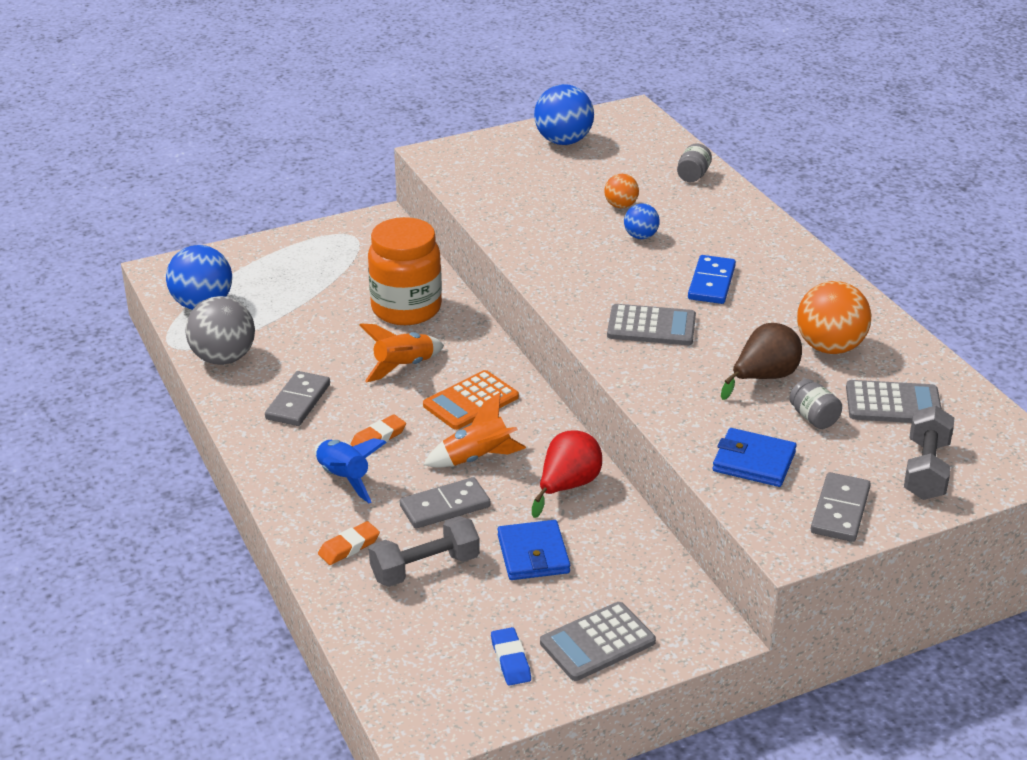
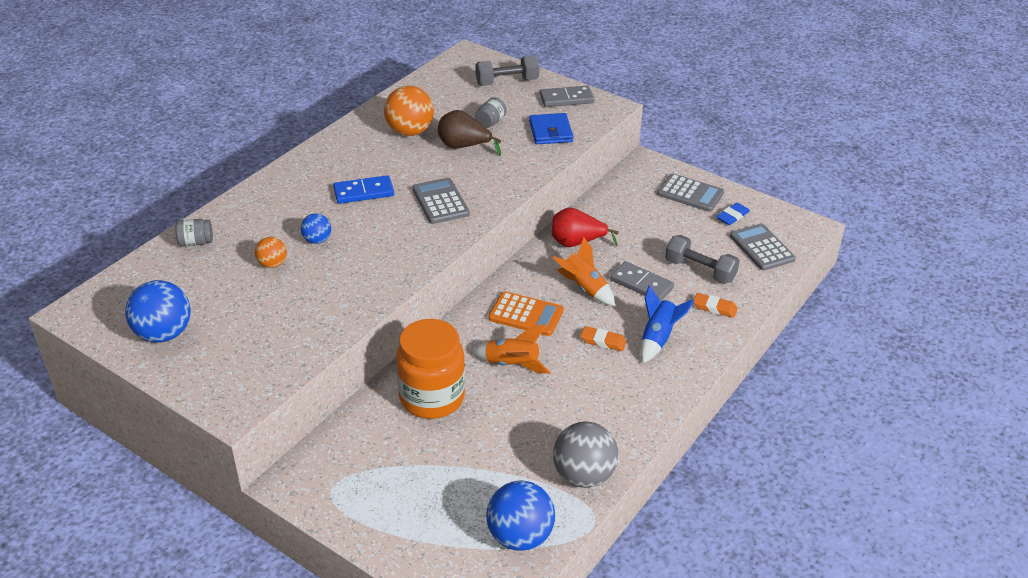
camera: 120 degrees left, 5 degrees up
(298, 402) = (600, 401): grey domino -> none
(533, 554) = (648, 236): blue wallet -> none
(893, 404) = (453, 101): grey calculator -> grey calculator (762, 248)

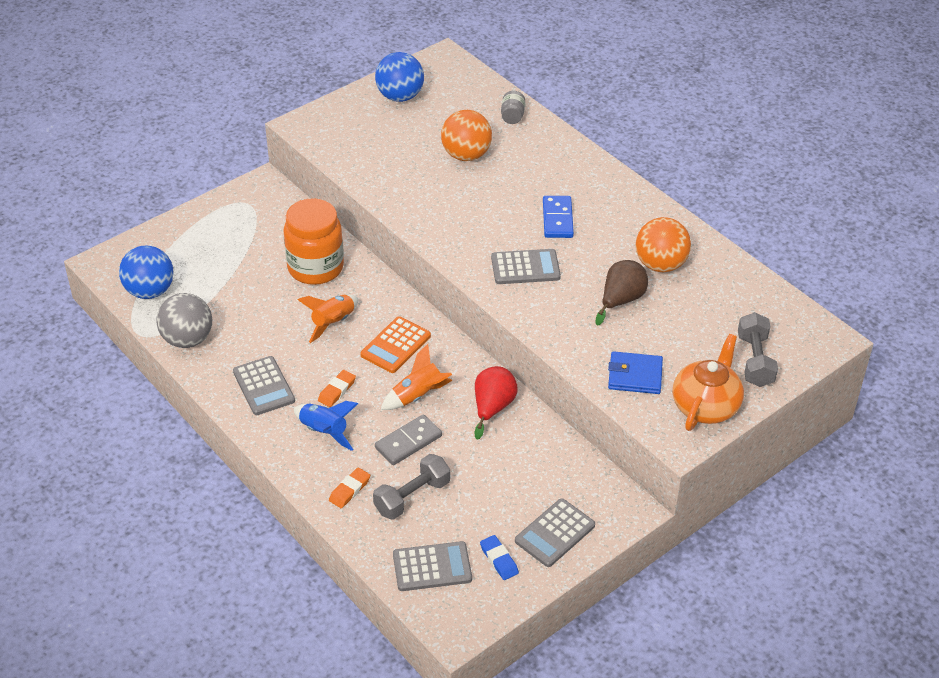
camera: 105 degrees right, 5 degrees up
(272, 264) = (466, 155): orange ball -> orange ball, size x1.85
(317, 240) = (491, 183): blue ball -> none
(490, 122) = (666, 330): grey jar -> none
(566, 99) = (706, 406): grey domino -> orange teapot
(622, 394) = (263, 386): none -> grey calculator

